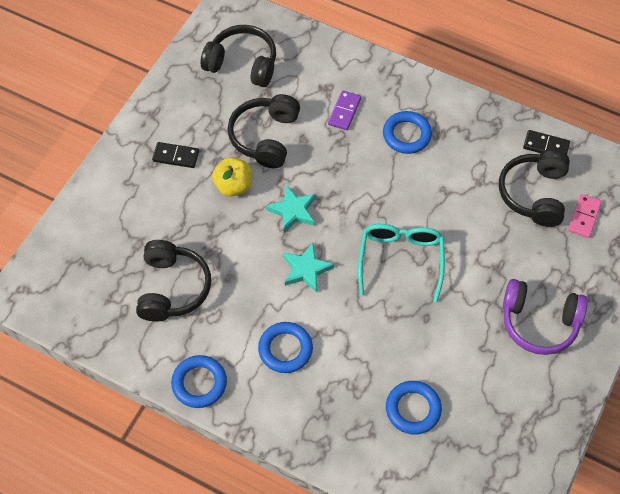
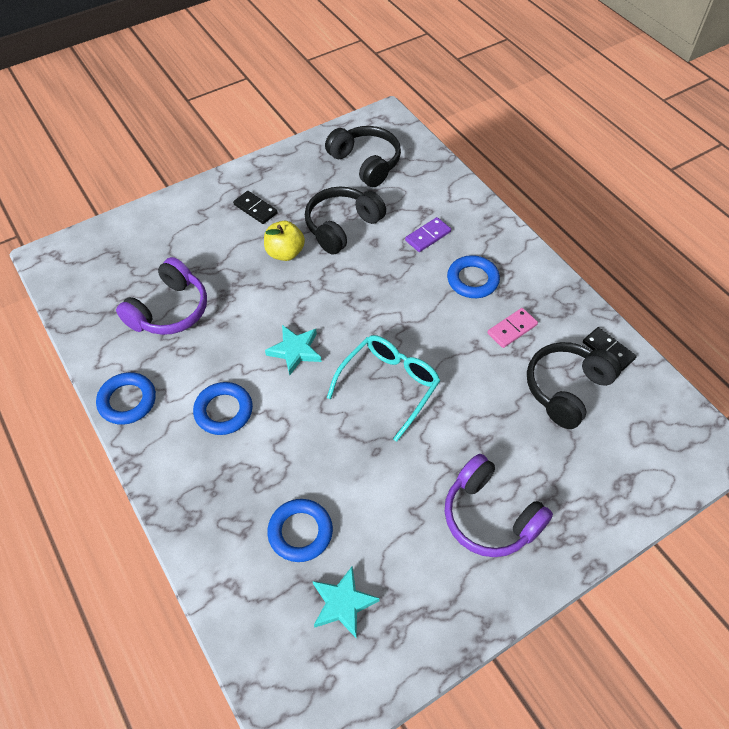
camera: 30 degrees right, 5 degrees down
(172, 288) = (169, 310): black headphones -> purple headphones
(293, 211) = (321, 296): turquoise star -> turquoise star (343, 603)
(584, 217) = (607, 436): pink domino -> pink domino (512, 329)

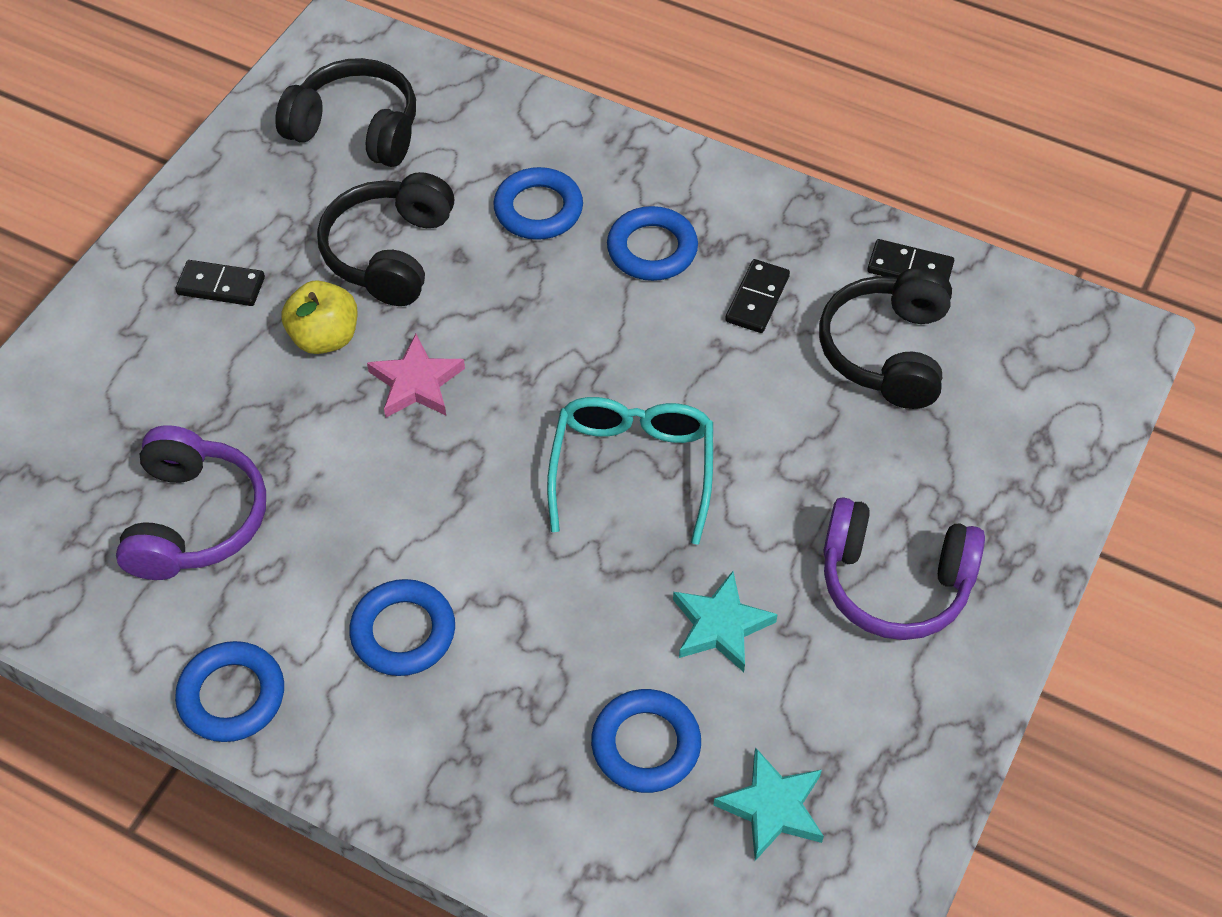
camera: 30 degrees left, 0 degrees up
(295, 351) = (452, 485): turquoise star -> turquoise star (720, 625)
(312, 293) = (416, 383): none -> pink star
(428, 236) = (538, 209): purple domino -> blue ring
(512, 329) = (757, 299): pink domino -> black domino

